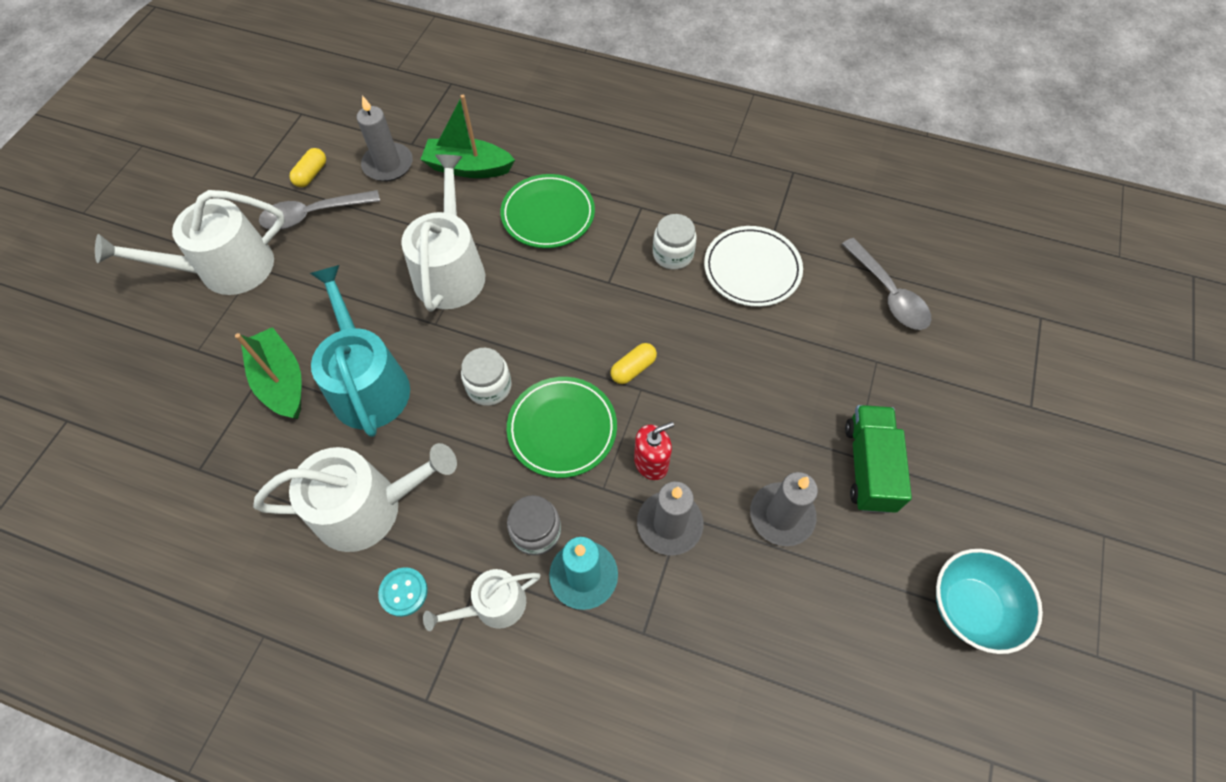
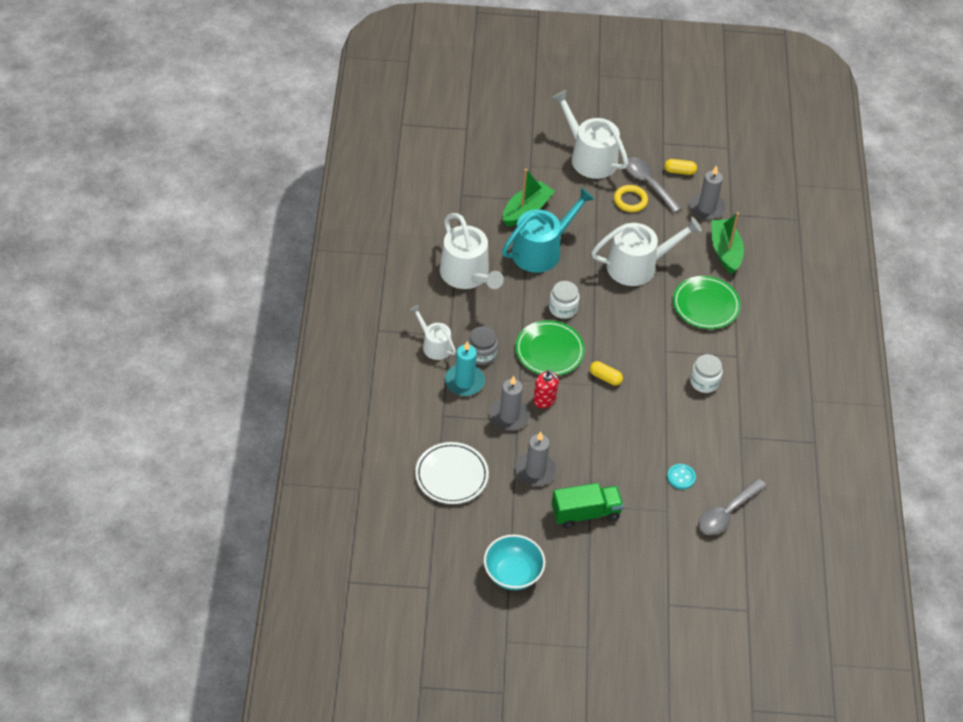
camera: 70 degrees right, 10 degrees down
(332, 244) = (630, 200): none -> yellow ring
(403, 592) = (427, 304): turquoise button -> turquoise button (681, 477)
(752, 269) = (712, 429): white plate -> white plate (451, 475)

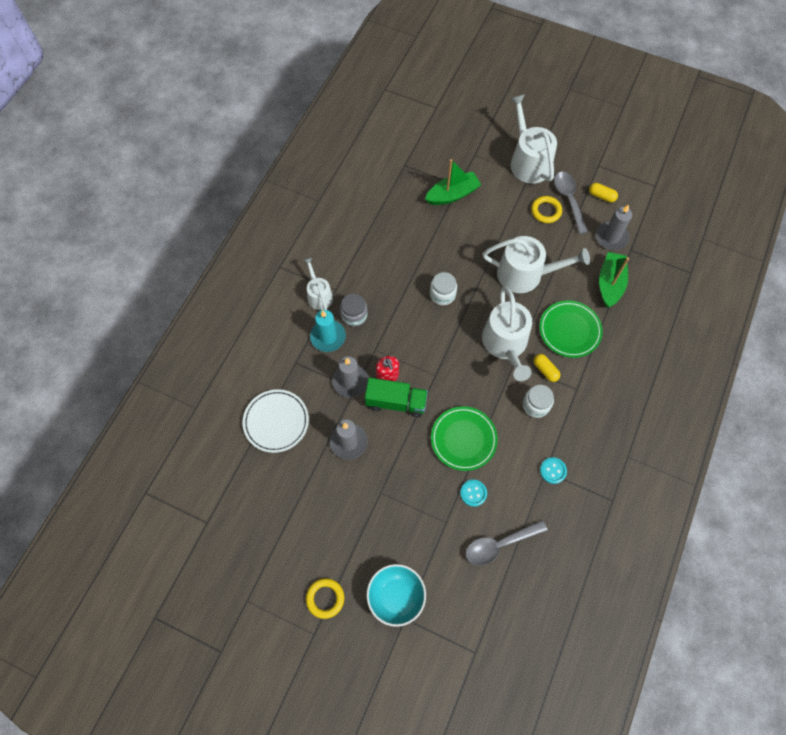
camera: 25 degrees right, 15 degrees up
(467, 275) = (376, 239): white watering can -> white watering can (506, 344)
(513, 573) = (283, 535): turquoise bowl -> turquoise bowl (396, 596)
(541, 250) = (448, 235): turquoise watering can -> none
(549, 351) = (412, 331): green plate -> green plate (463, 439)
(582, 613) = (325, 598): none -> yellow ring
(585, 513) = (373, 499): green truck -> green truck (396, 402)
(605, 377) = (449, 372): yellow capsule -> yellow capsule (545, 370)
(747, 434) = (553, 471): none -> turquoise button

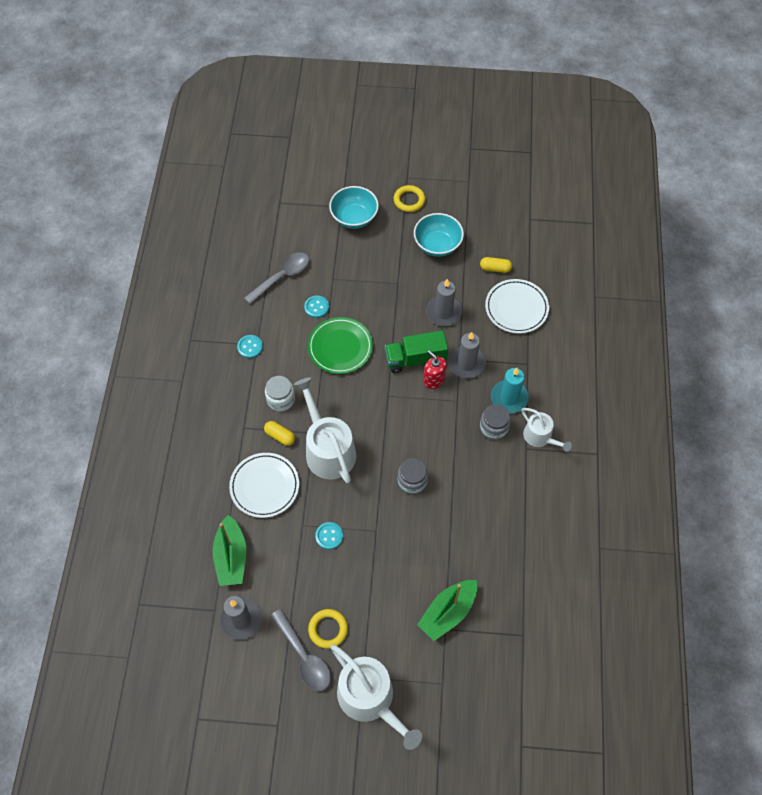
camera: 160 degrees right, 5 degrees down
(320, 525) = (437, 245): none -> turquoise bowl
(442, 294) = (412, 481): white jar -> grey jar
(526, 274) = (329, 536): white watering can -> turquoise button
(569, 330) = (264, 486): green plate -> white plate
(601, 196) = (264, 677): yellow capsule -> yellow capsule (495, 268)

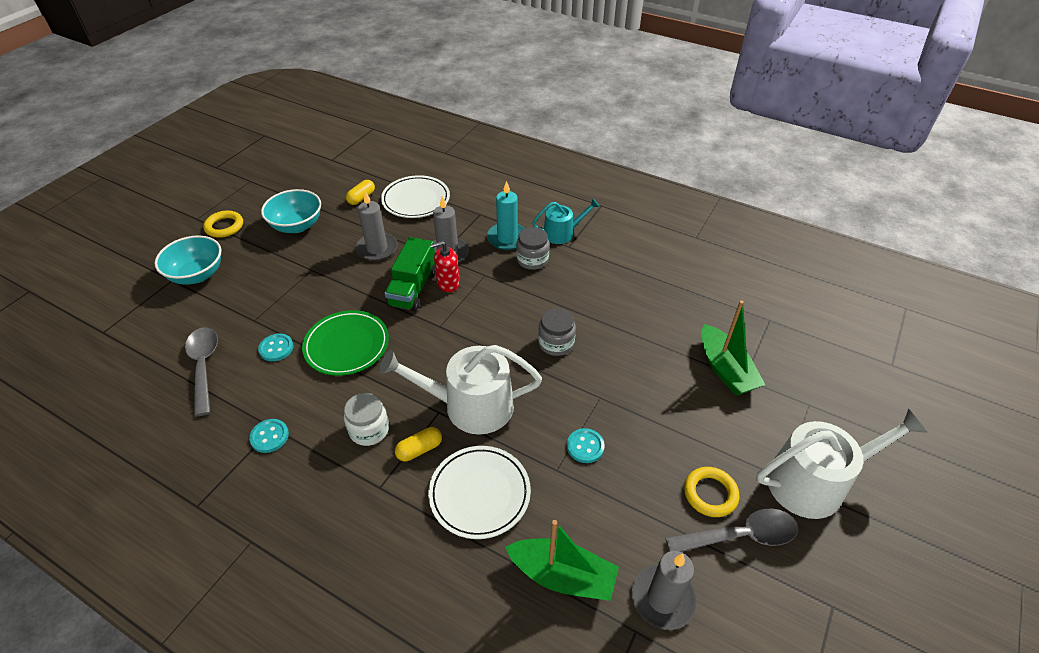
camera: 65 degrees left, 15 degrees down
(540, 437) = (562, 233): white watering can -> turquoise watering can

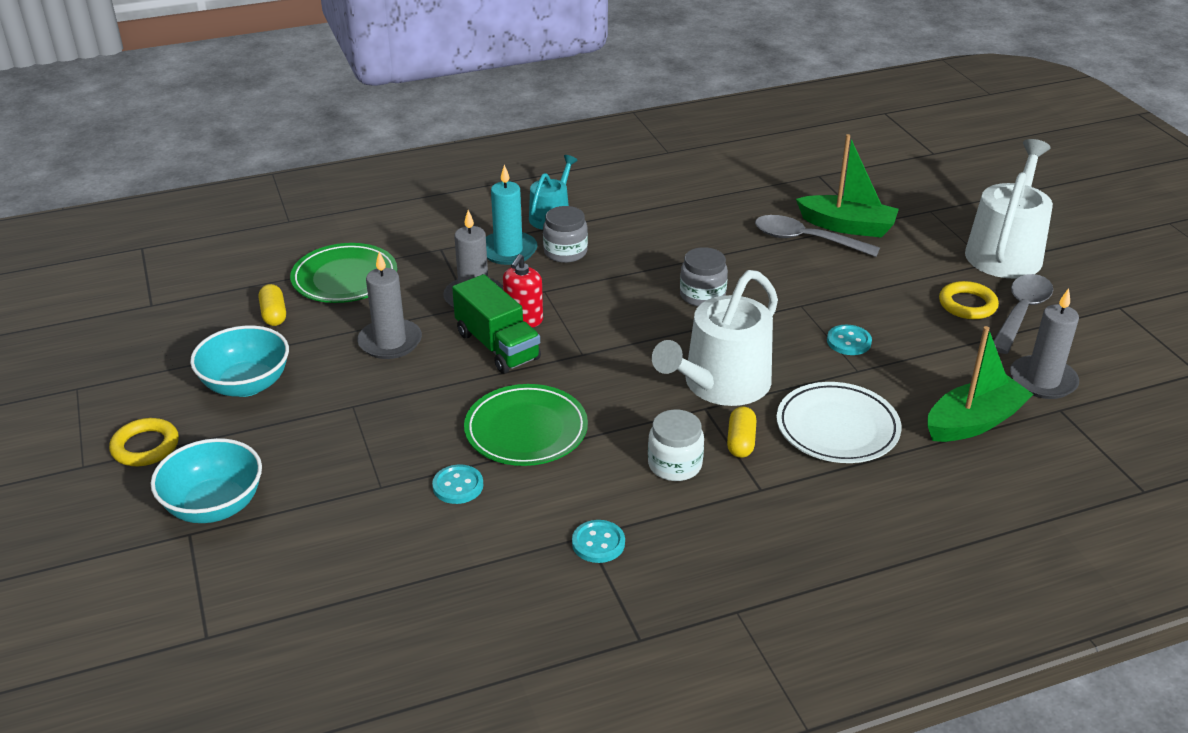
camera: 50 degrees left, 10 degrees down
(204, 366) = (410, 558): grey spoon -> grey spoon (806, 240)
(416, 200) = (345, 278): white plate -> green plate

